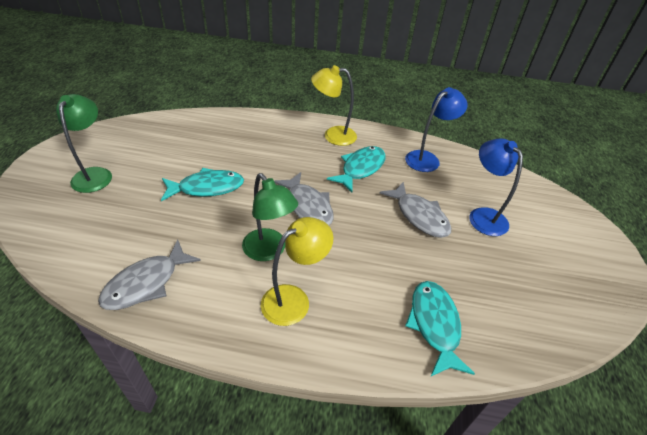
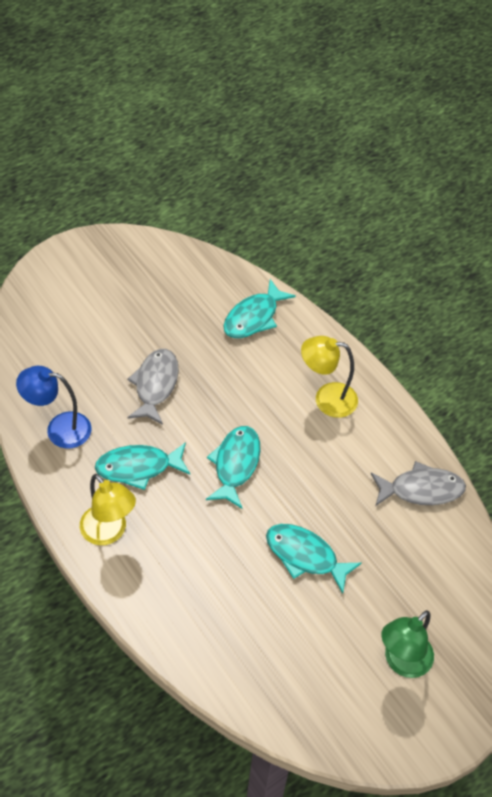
camera: 135 degrees left, 10 degrees up
(269, 251) = (309, 448): green lamp -> none
(308, 206) = (235, 464): grey fish -> turquoise fish
(483, 216) = (105, 346): blue lamp -> none

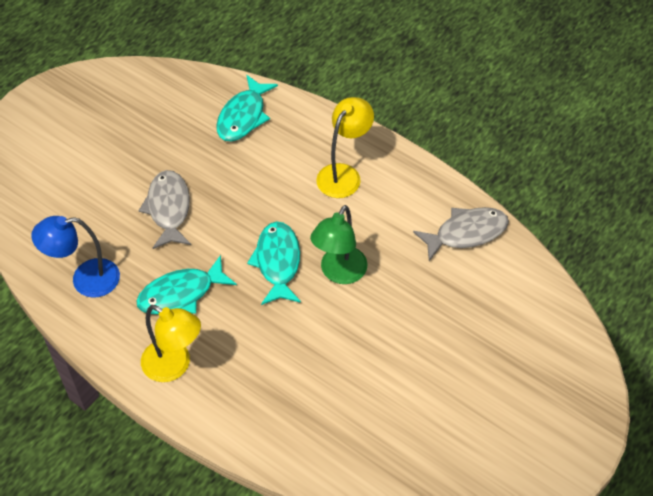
camera: 15 degrees left, 0 degrees up
(305, 556) = (378, 329): turquoise fish -> none
(326, 399) = (344, 174): yellow lamp -> yellow lamp turned 135 degrees clockwise
(402, 662) = (508, 401): green lamp -> green lamp (339, 273)

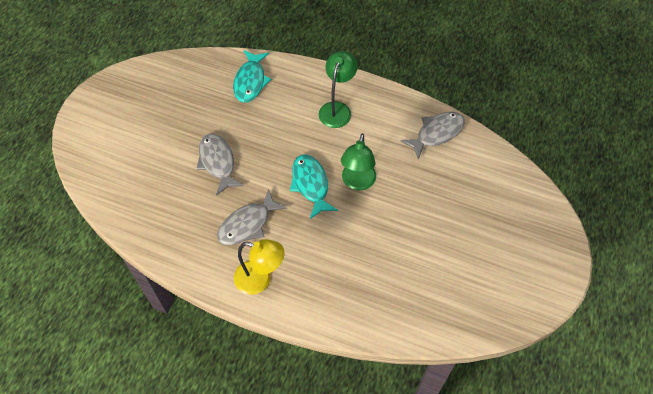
camera: 15 degrees left, 5 degrees up
(85, 280) = (172, 230): blue lamp -> none
(181, 294) = (247, 224): turquoise fish -> grey fish
(344, 174) = (337, 109): yellow lamp -> green lamp

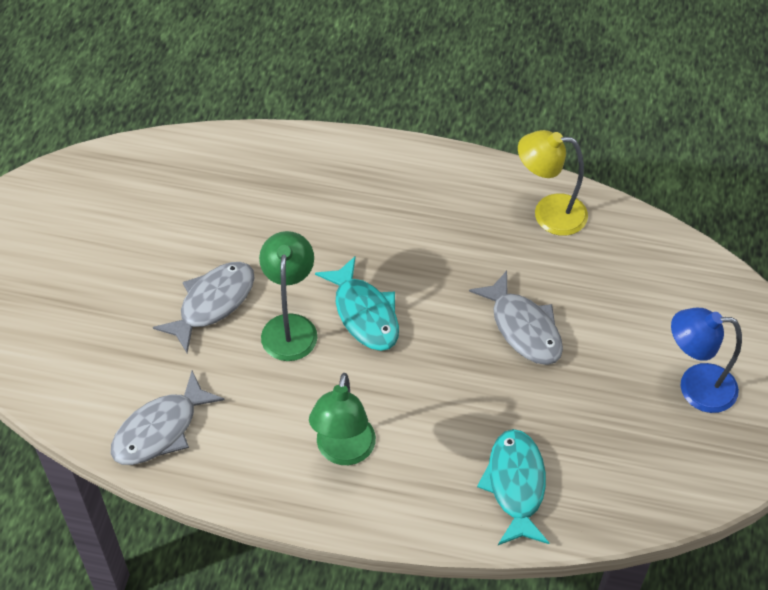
camera: 170 degrees right, 5 degrees down
(134, 116) = (695, 387): none -> blue lamp
(247, 224) = (447, 244): grey fish -> grey fish (213, 303)
(260, 279) = (408, 178): yellow lamp -> yellow lamp (548, 213)

